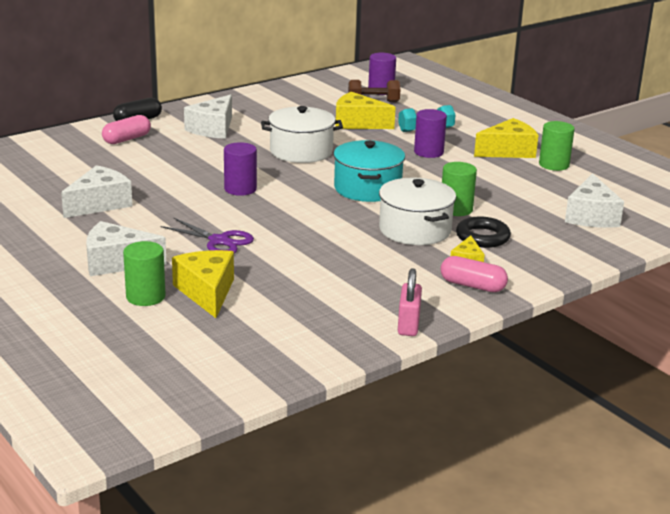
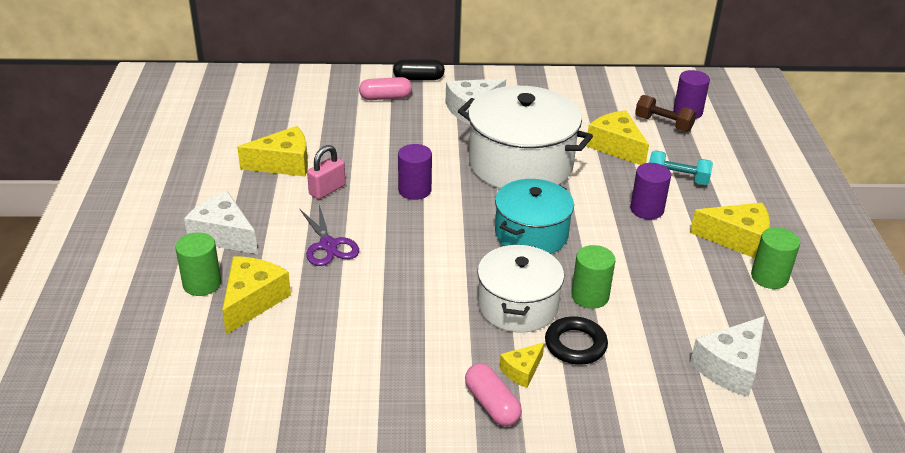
camera: 35 degrees right, 10 degrees up
(100, 204) = (283, 164): white cheese -> yellow cheese
(301, 151) = (520, 164): white pot -> white pot, size x1.56
(408, 325) = (374, 425): pink padlock -> pink padlock (327, 190)

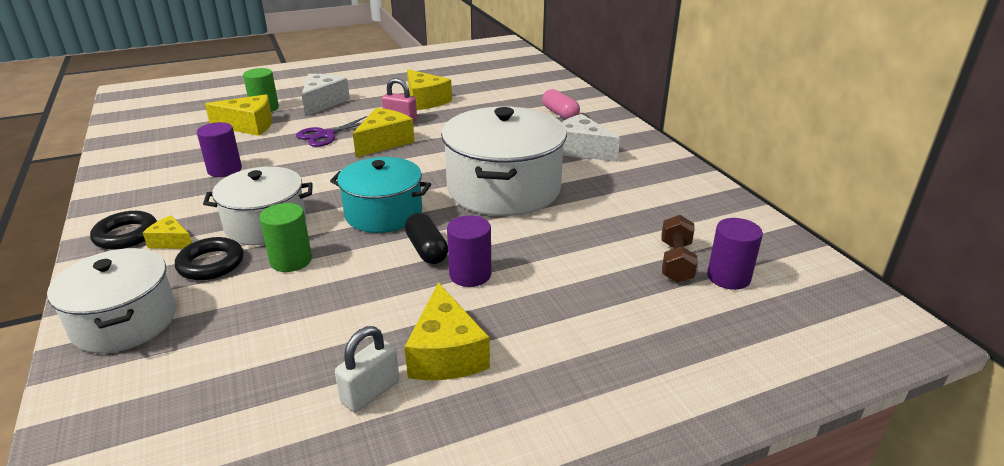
camera: 70 degrees right, 5 degrees down
(414, 190) = (422, 151): purple cylinder -> purple cylinder (224, 170)
(418, 78) = (608, 119): black capsule -> black capsule (426, 249)
(492, 404) = (126, 235): pink capsule -> black ring
(616, 147) = (588, 236): yellow cheese -> yellow cheese (384, 142)
(651, 399) = (125, 321): none -> white pot
(677, 179) = (554, 288): turquoise dumbbell -> none
(730, 367) = (178, 374): white cheese -> none
(769, 277) = (370, 392): green cylinder -> white padlock

